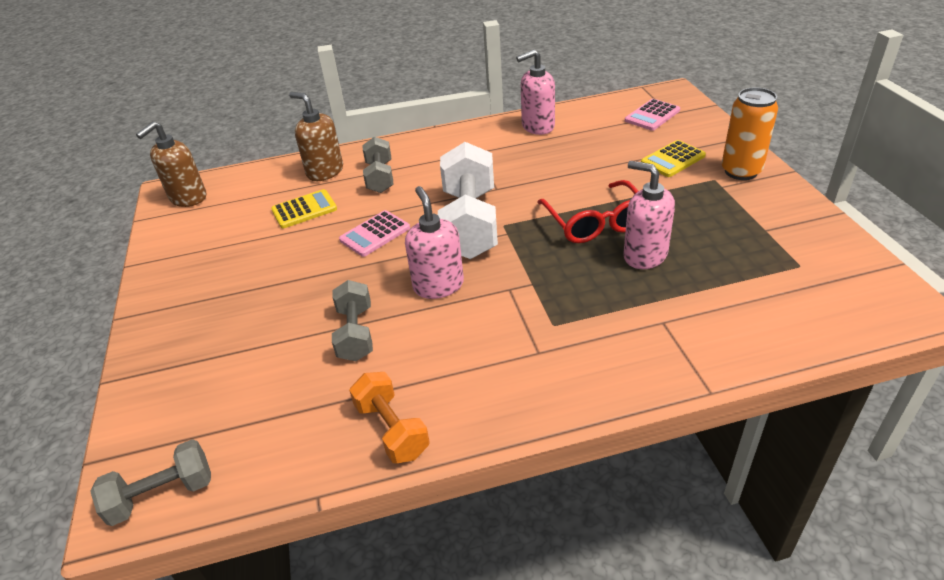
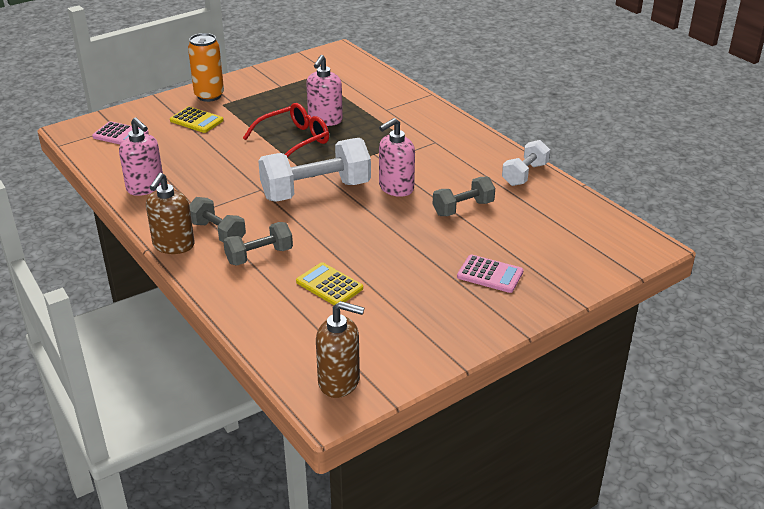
camera: 115 degrees left, 5 degrees down
(162, 495) = (628, 236): grey dumbbell -> grey dumbbell (217, 232)
(325, 172) = (258, 296): brown soap dispenser -> brown soap dispenser (173, 245)
(375, 234) = (349, 233): pink calculator -> pink calculator (490, 274)
(392, 430) = (524, 174): orange dumbbell -> white dumbbell

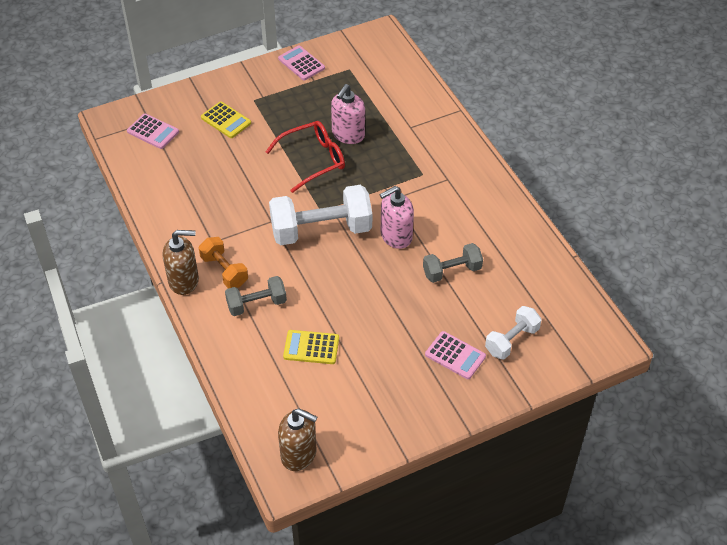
camera: 10 degrees right, 15 degrees up
(145, 187) = (168, 205): pink soap dispenser -> none
(173, 245) = (184, 281): brown soap dispenser -> brown soap dispenser turned 120 degrees counterclockwise
(209, 96) = (243, 86): orange can -> none
(217, 232) = (224, 271): grey dumbbell -> orange dumbbell
(265, 76) = (301, 63): none -> pink calculator
(329, 285) = (311, 347): yellow calculator -> yellow calculator turned 45 degrees counterclockwise
(524, 174) = (522, 235): white dumbbell -> white dumbbell (511, 340)

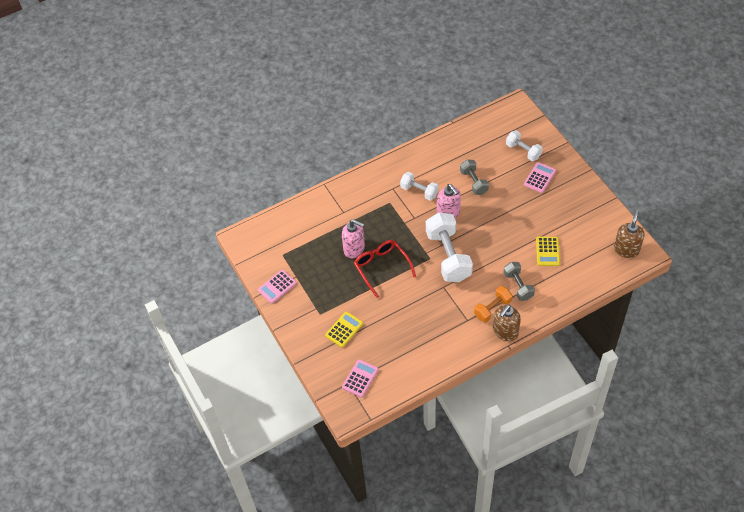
camera: 90 degrees left, 5 degrees up
(184, 281) = (505, 332): brown soap dispenser -> brown soap dispenser turned 135 degrees counterclockwise
(440, 207) = (419, 191): none -> white dumbbell

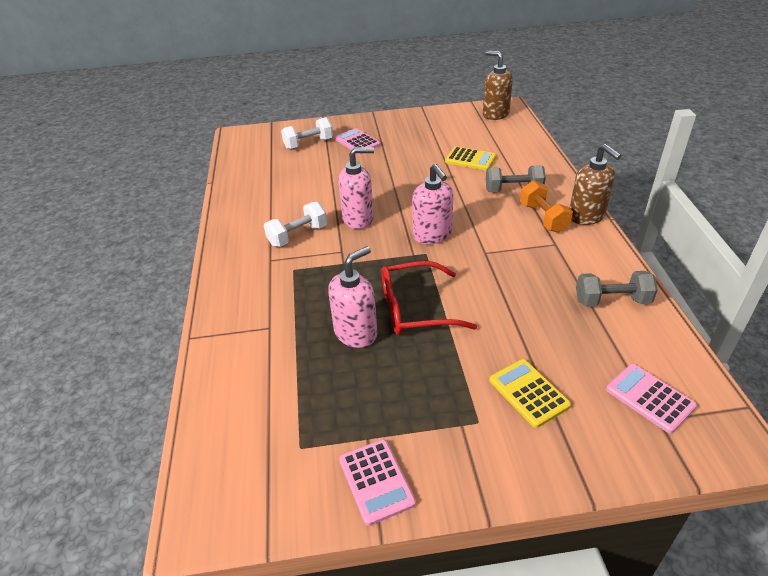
camera: 70 degrees left, 15 degrees down
(448, 256) = (432, 235): white dumbbell -> pink soap dispenser
(473, 182) = (323, 187): grey dumbbell -> grey dumbbell (612, 301)

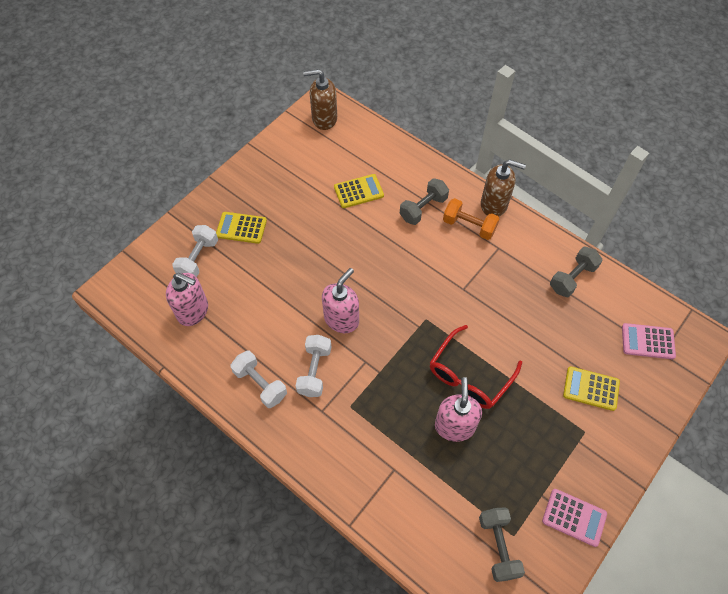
camera: 45 degrees left, 20 degrees up
(253, 222) = (260, 384): none -> white dumbbell
(275, 444) = (498, 546): none -> grey dumbbell
(357, 142) = (241, 228): pink calculator -> yellow calculator
(432, 235) = (413, 297): pink soap dispenser -> pink soap dispenser (193, 311)

